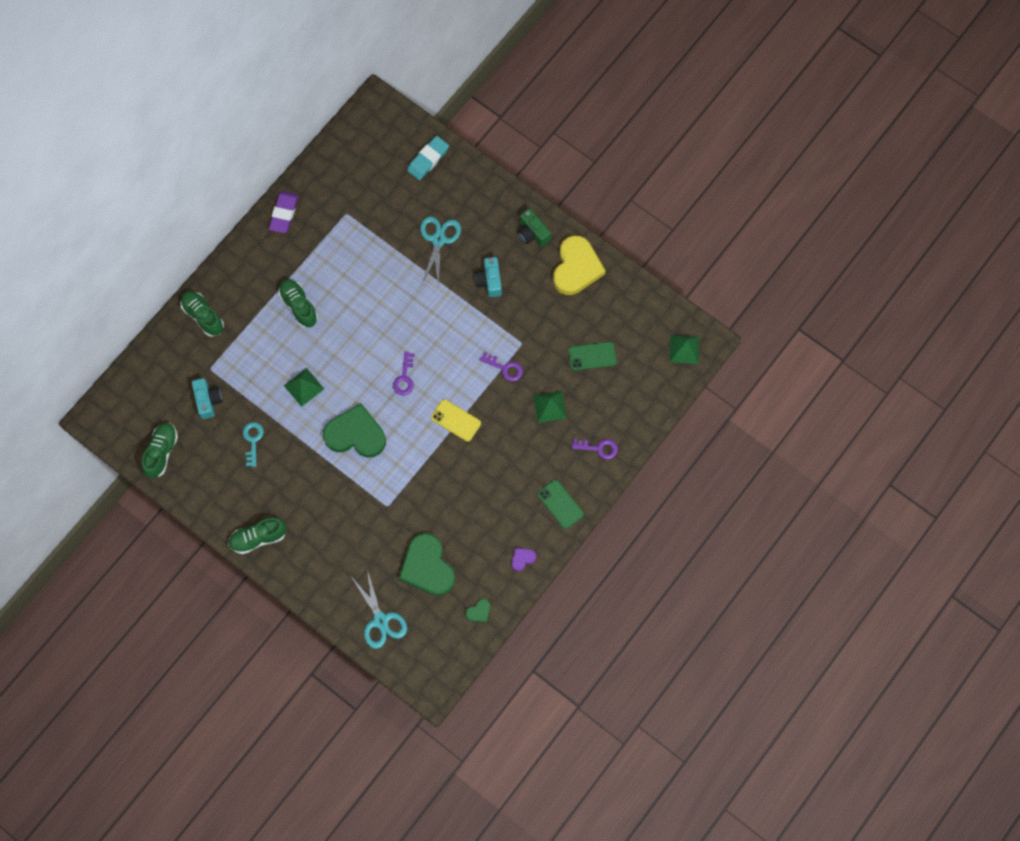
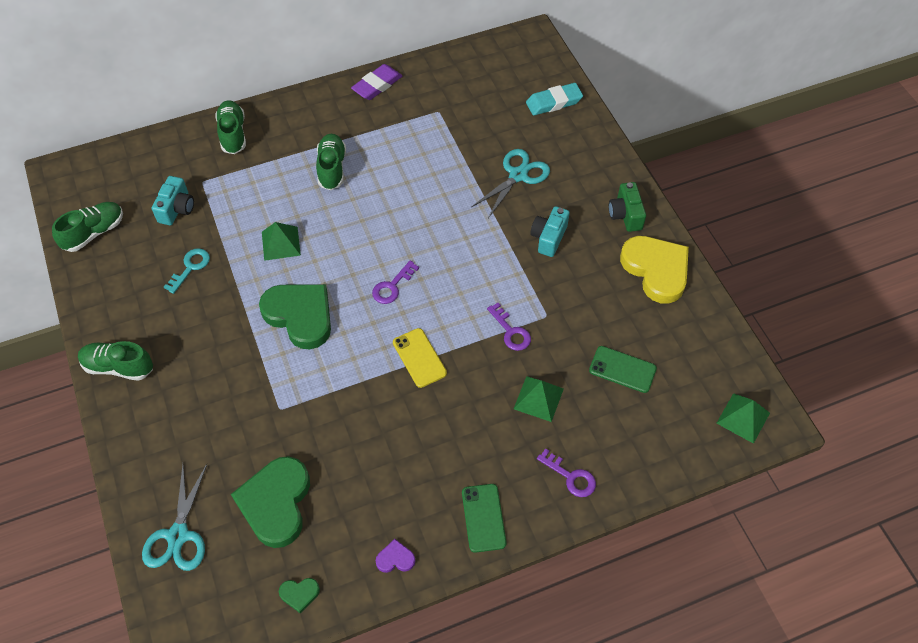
camera: 30 degrees right, 15 degrees down
(576, 268) = (656, 270): yellow heart -> yellow heart turned 75 degrees counterclockwise

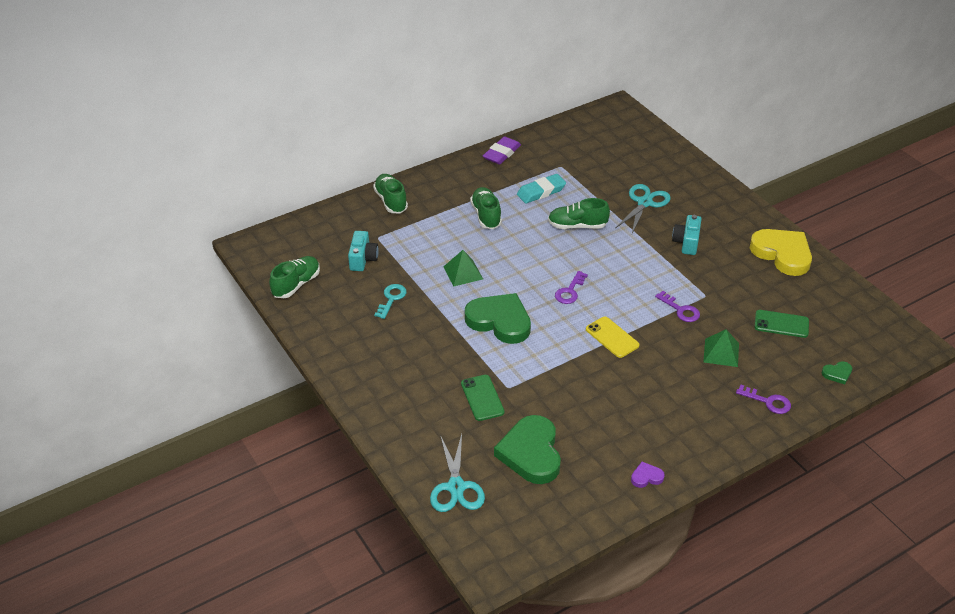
camera: 10 degrees left, 15 degrees down
(118, 367) = (356, 376): green shoe -> green shoe (577, 226)
(299, 594) = (576, 512): green heart -> green heart (837, 374)
(483, 518) = (708, 439): green phone -> green phone (482, 398)
(554, 102) = (654, 149): turquoise eraser -> turquoise eraser (541, 192)
(625, 215) = (743, 219): green camera -> none
(743, 418) = (889, 344): green pyramid -> none

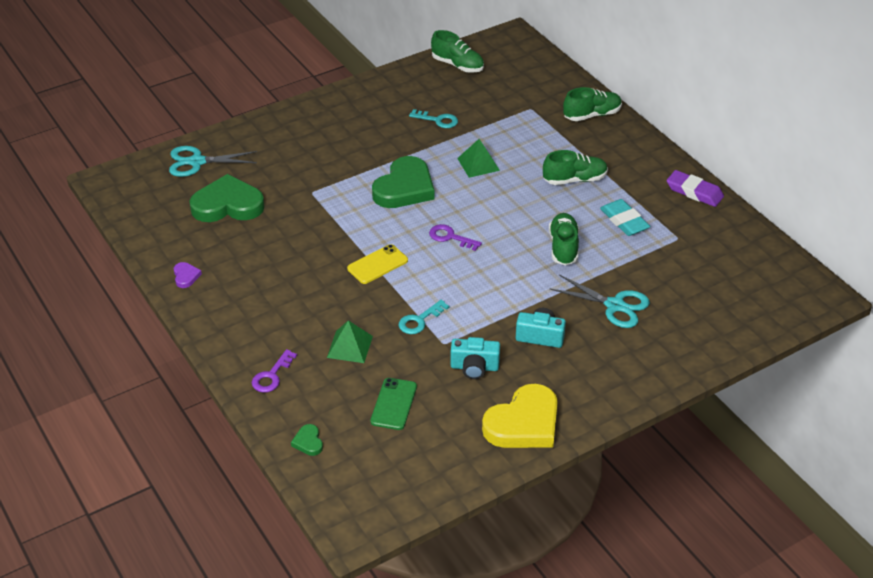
camera: 90 degrees right, 0 degrees up
(363, 259) = (496, 101): turquoise camera -> turquoise camera (474, 367)
(482, 398) = (300, 176): green phone -> none
(680, 310) = (419, 320): purple key -> turquoise key

